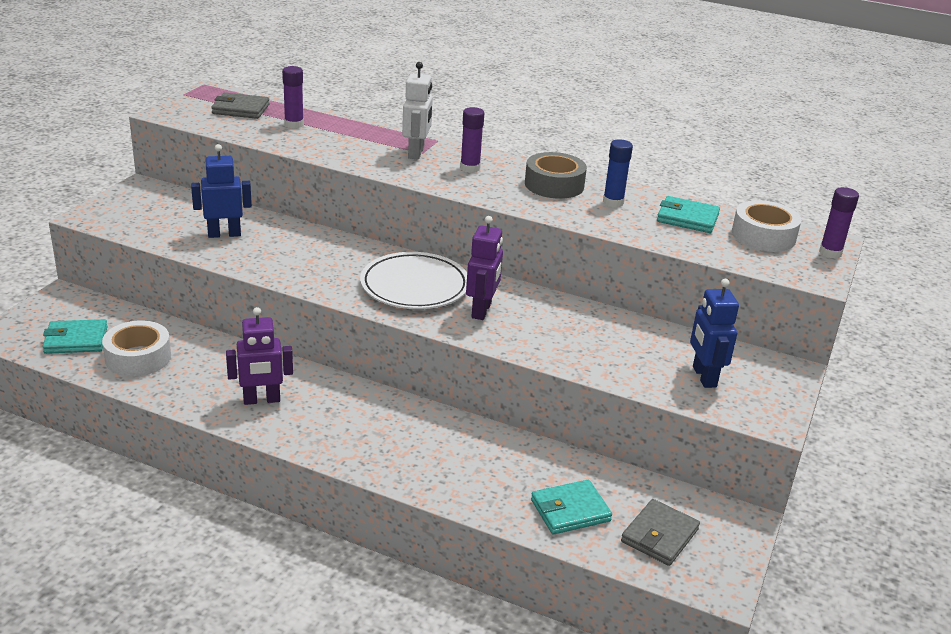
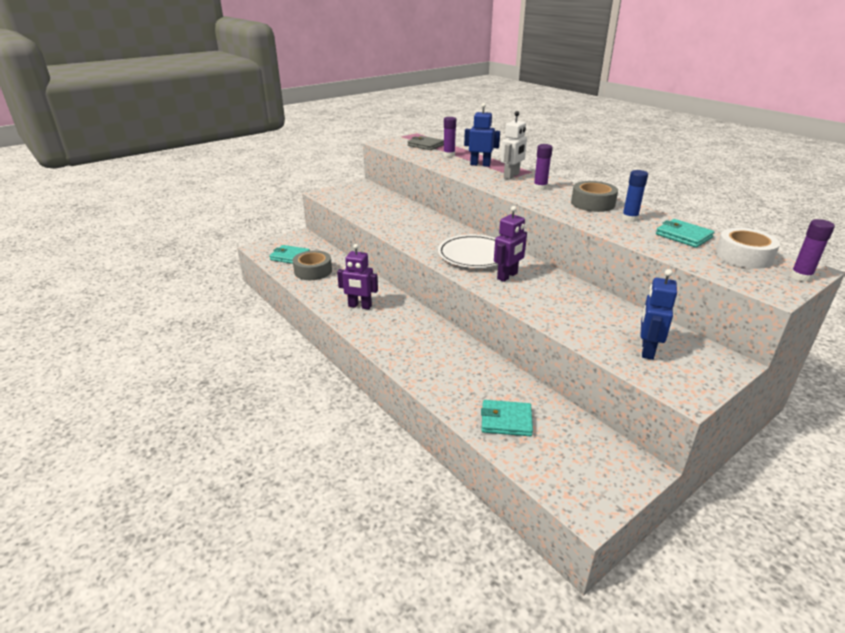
camera: 30 degrees right, 0 degrees up
(138, 357) = (313, 271): white tape -> grey tape
(224, 234) = (385, 211): blue robot -> blue robot (480, 165)
(659, 535) = (563, 458): grey wallet -> none

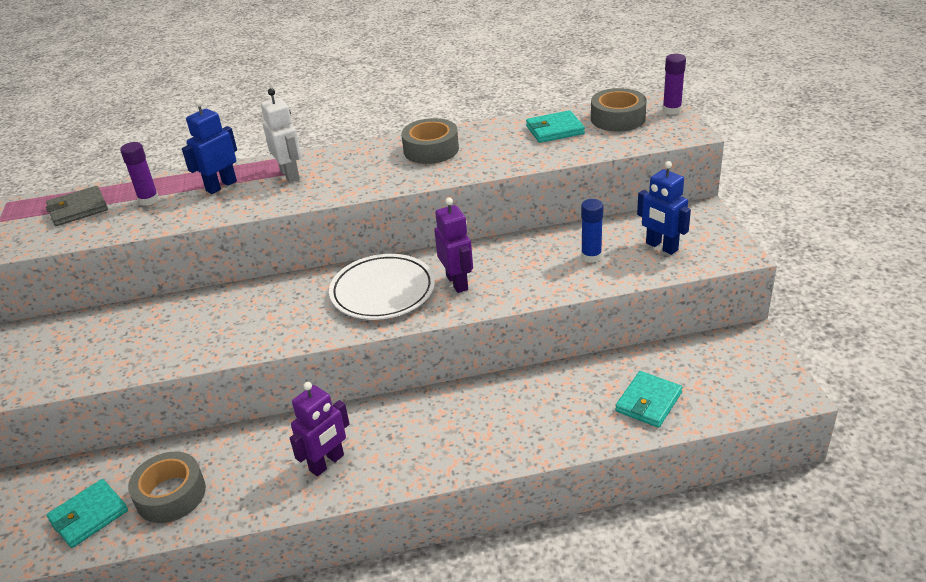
camera: 60 degrees left, 5 degrees up
(540, 187) = (350, 167): purple glue stick -> none
(629, 218) = (490, 143): blue glue stick -> blue glue stick (591, 256)
(743, 256) = (617, 118): white tape -> grey tape

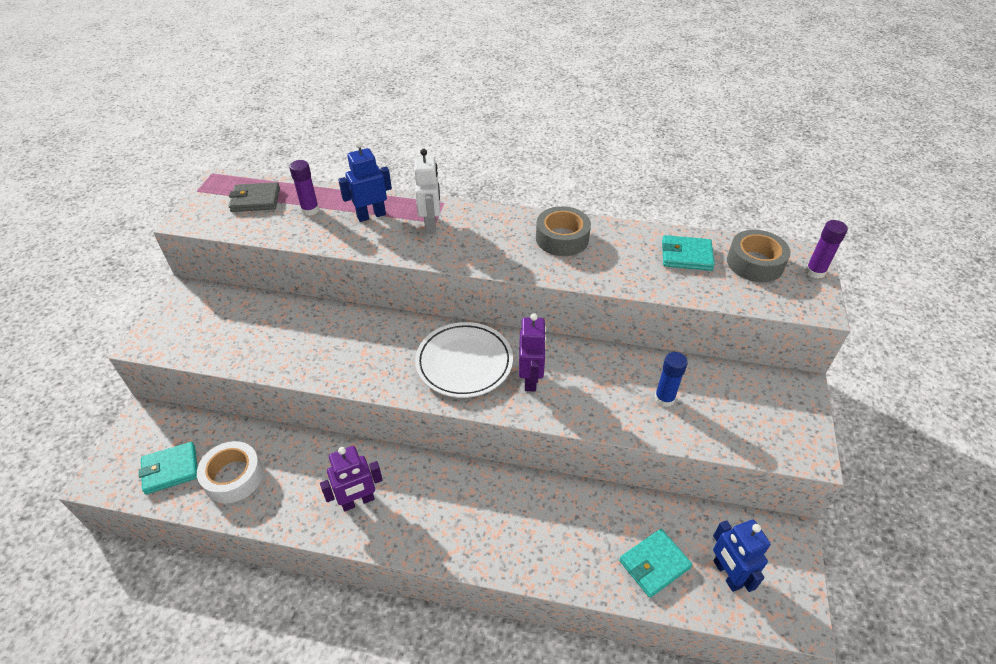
camera: 20 degrees right, 10 degrees up
(171, 495) = (233, 477): grey tape -> white tape
(661, 247) = (737, 414): blue robot -> blue robot (727, 574)

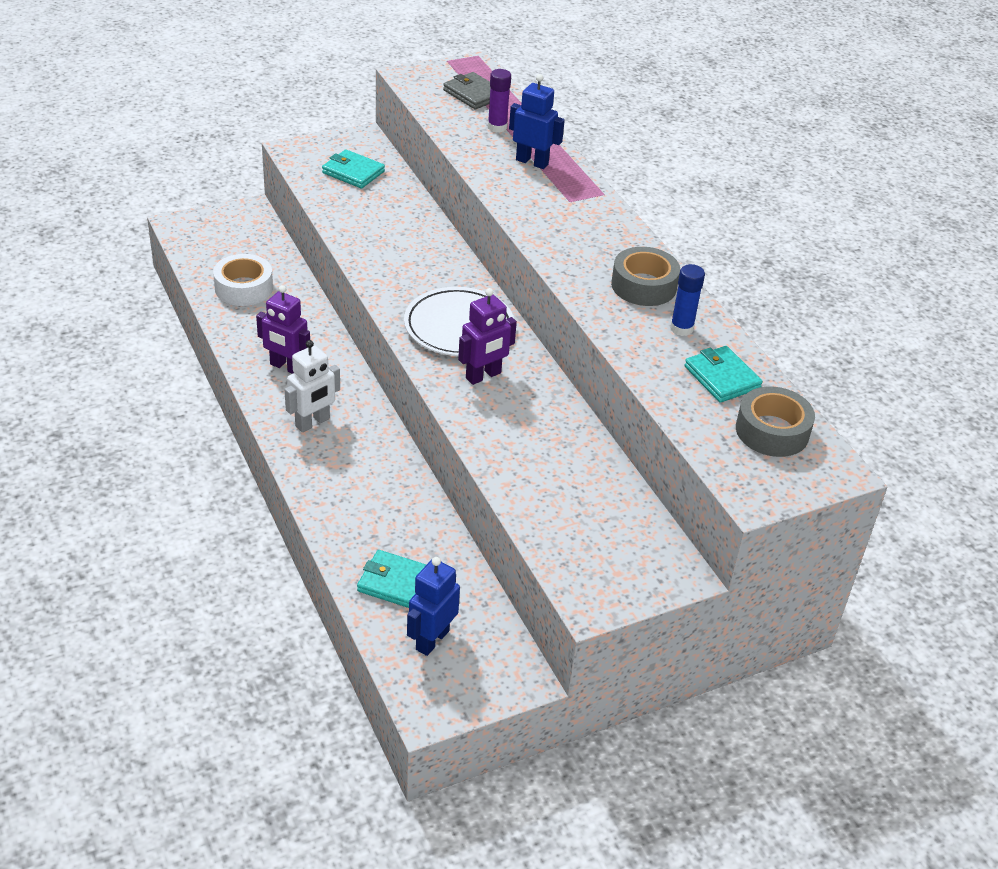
camera: 50 degrees right, 5 degrees down
(170, 469) = (219, 253): turquoise wallet -> turquoise wallet (353, 172)
(430, 223) = (564, 199): white robot -> white robot (313, 423)
(664, 399) = (554, 474): blue glue stick -> blue glue stick (681, 328)
(815, 272) = (814, 482): purple glue stick -> none

